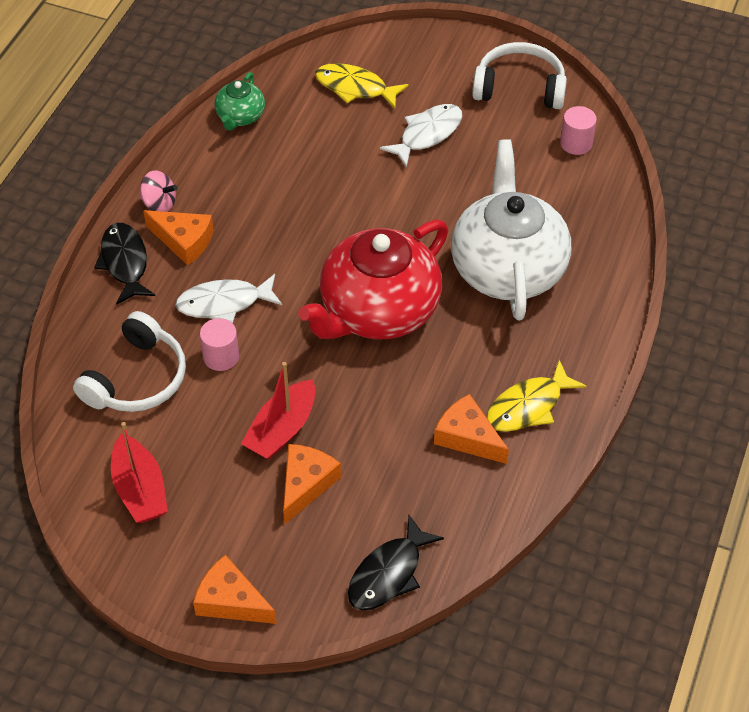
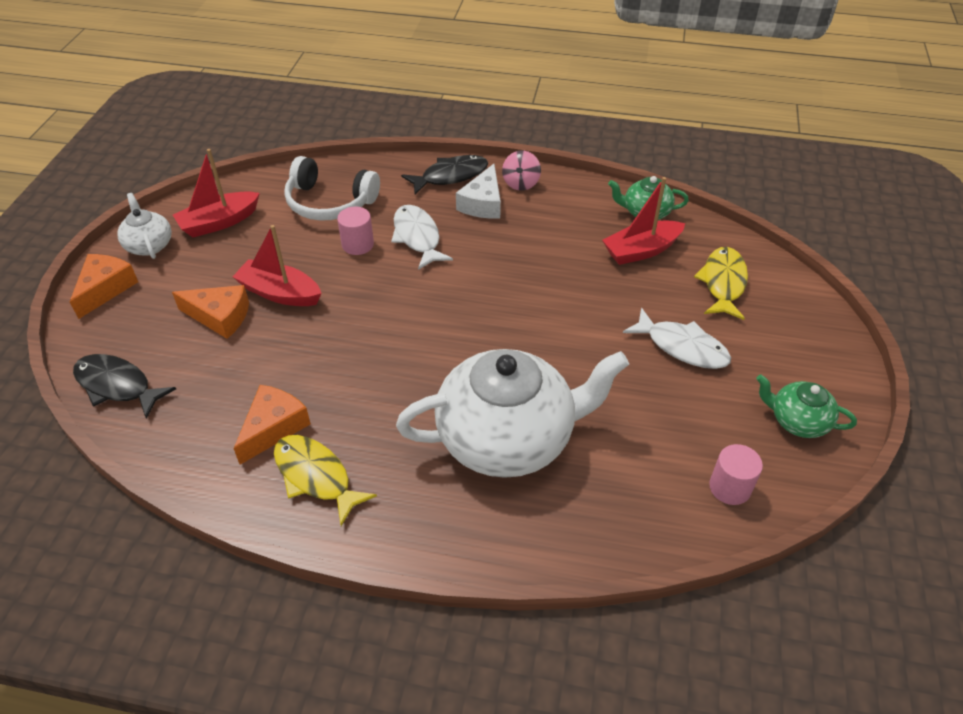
camera: 80 degrees right, 5 degrees down
(162, 561) = (149, 245): none -> white teapot
(184, 241) = (483, 203): orange cheese -> white cheese
(296, 132) = (641, 250): none -> red boat
(378, 311) = (427, 339): red teapot -> none
(519, 87) = (797, 421): white headphones -> green teapot

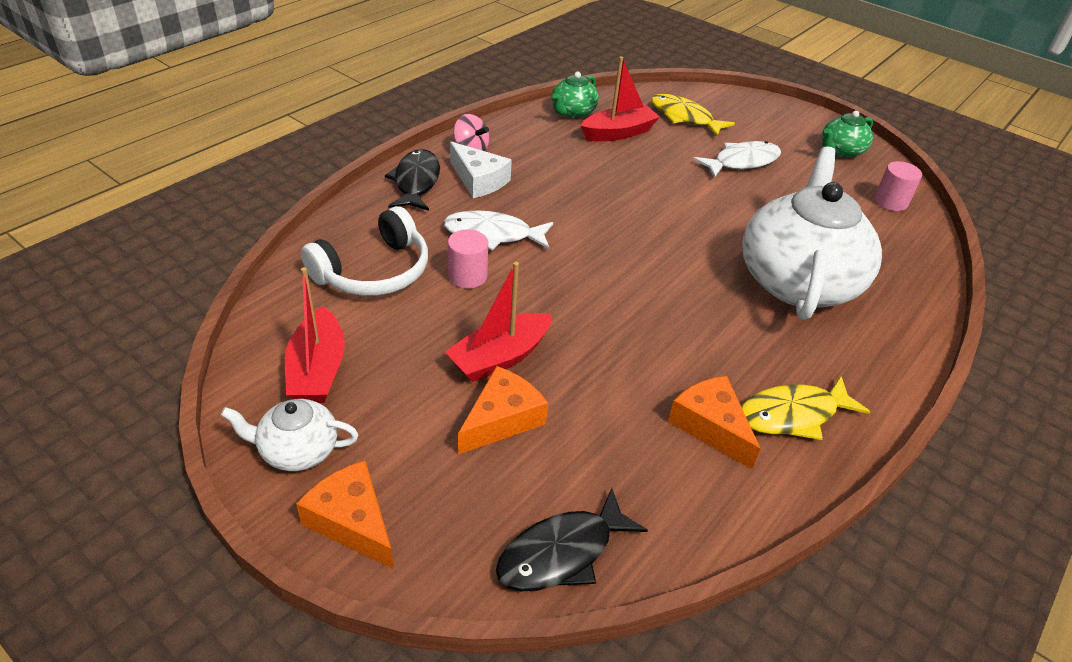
camera: 65 degrees left, 5 degrees down
(641, 250) = (618, 133): red boat -> red boat turned 120 degrees counterclockwise

